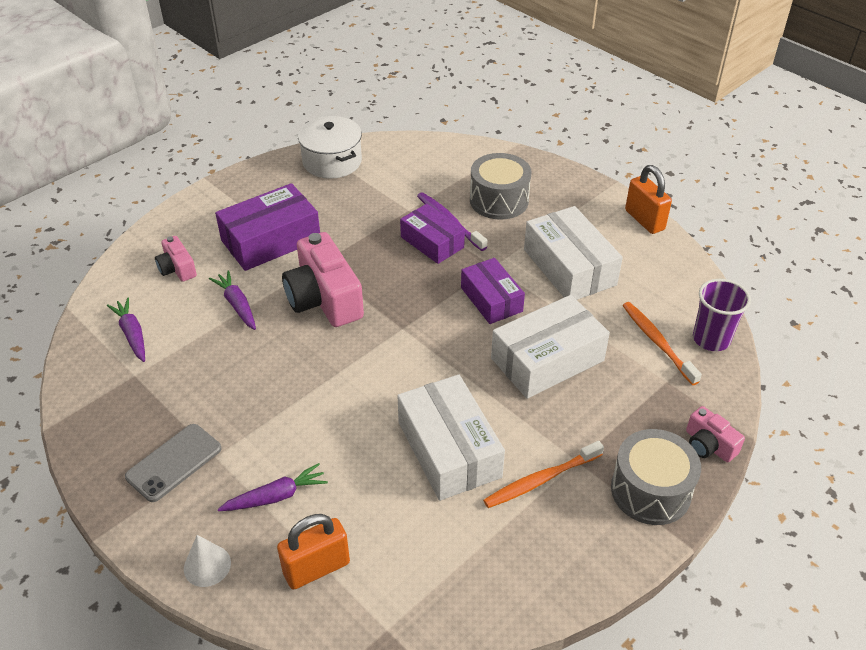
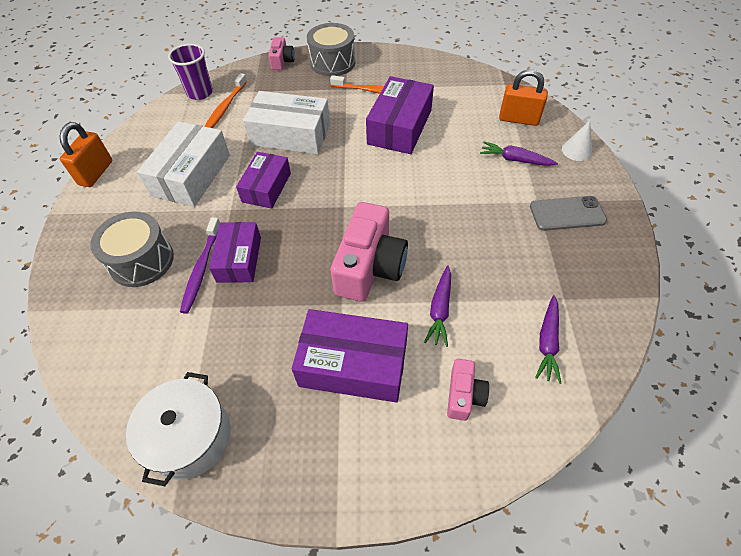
camera: 135 degrees left, 10 degrees up
(449, 449) = (399, 127): white box -> purple box

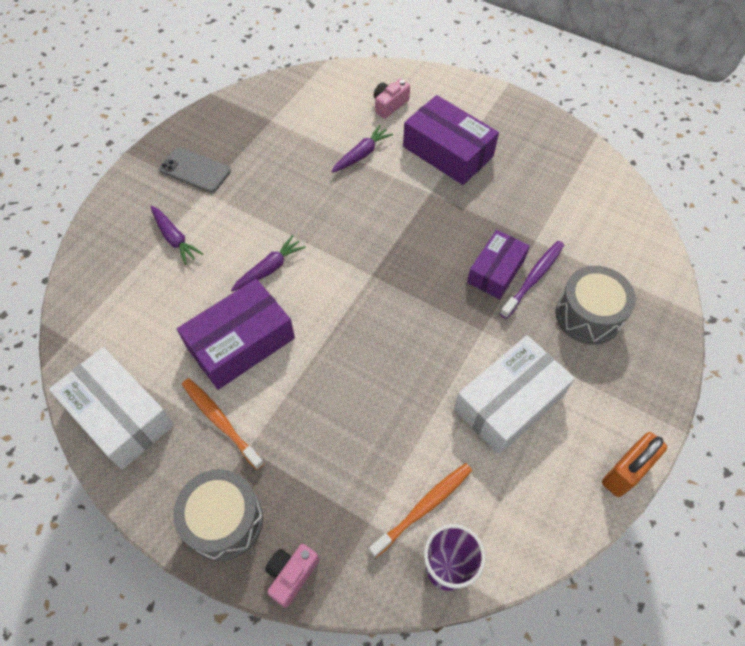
camera: 150 degrees left, 5 degrees up
(189, 437) = (578, 162): white pot -> none
(266, 187) = (434, 338): purple box -> none
(290, 135) = (367, 403): white box -> white box (119, 415)
(369, 266) = (389, 209): pink camera -> none
(518, 119) = (115, 281): orange padlock -> none
(547, 342) = (310, 104): purple carrot -> purple carrot (269, 269)
(576, 150) = (111, 218): white cone -> none

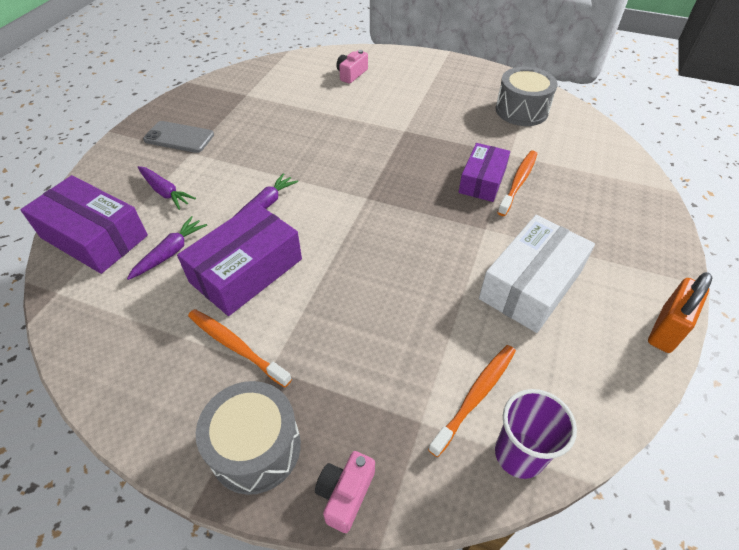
camera: 10 degrees left, 10 degrees down
(119, 415) = (120, 357): white box -> none
(361, 154) = (335, 110): purple carrot -> purple carrot (170, 253)
(448, 151) = (411, 100): purple box -> purple box (94, 236)
(533, 278) = (518, 182): purple toothbrush -> orange toothbrush
(588, 315) = (578, 204): grey drum -> grey drum (521, 110)

